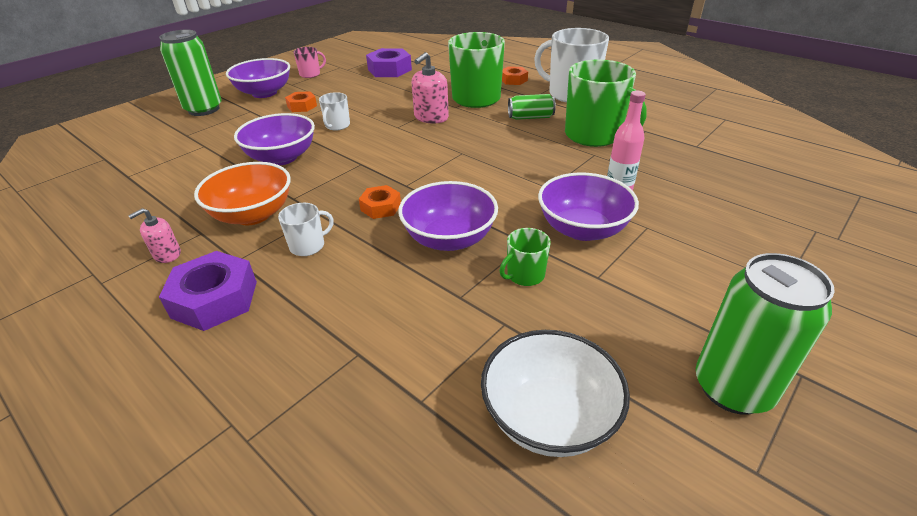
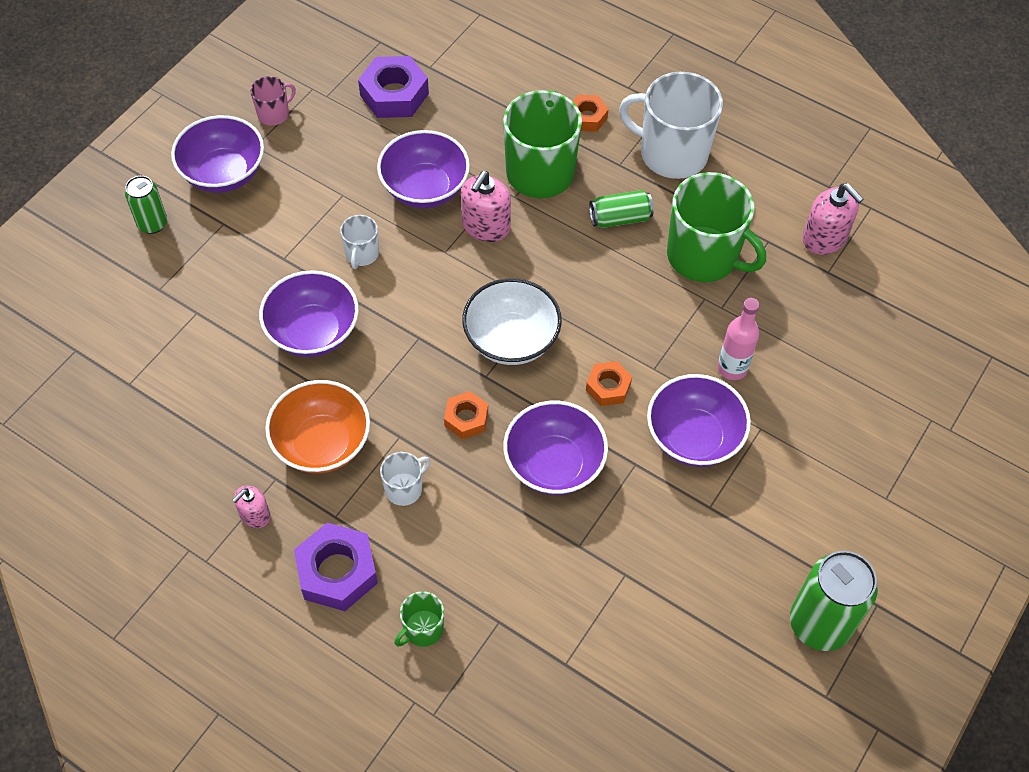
camera: 10 degrees left, 20 degrees up
(204, 109) = (152, 224): green can -> green can, size x0.57
(302, 106) = (294, 207): orange nut -> orange nut (608, 387)
(394, 102) = (425, 188): none -> purple bowl
(525, 275) = (638, 511): green mug -> green mug (422, 629)
(549, 417) = (671, 667): white bowl -> white bowl (511, 340)
(690, 131) = (824, 238): none -> pink soap dispenser

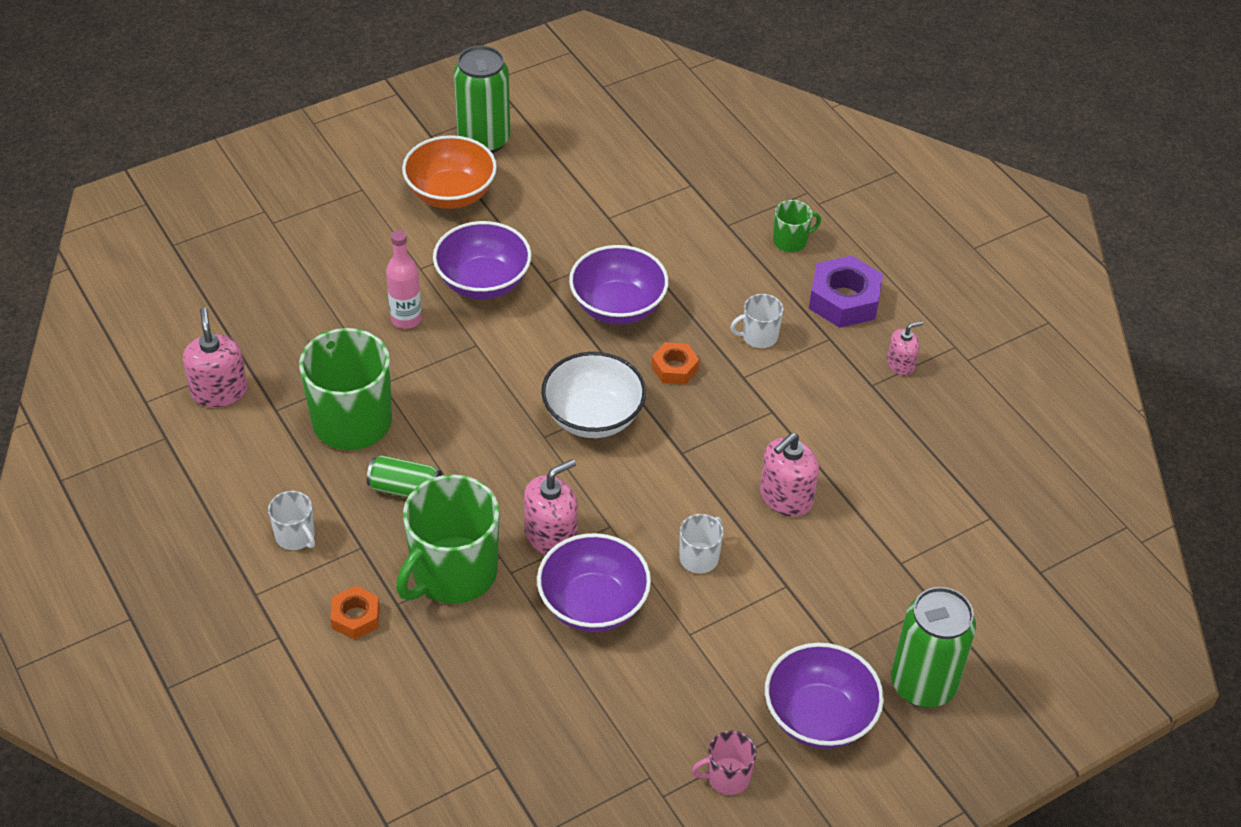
camera: 155 degrees left, 10 degrees down
(152, 224) = (923, 684): green can -> green can, size x1.75
(313, 332) = (785, 497): purple bowl -> pink soap dispenser
(322, 444) = (818, 396): orange bowl -> orange bowl (451, 194)
(394, 94) = (564, 743): purple nut -> none
(608, 387) = (529, 345): orange nut -> none
(671, 153) = (296, 536): white mug -> white mug, size x0.47

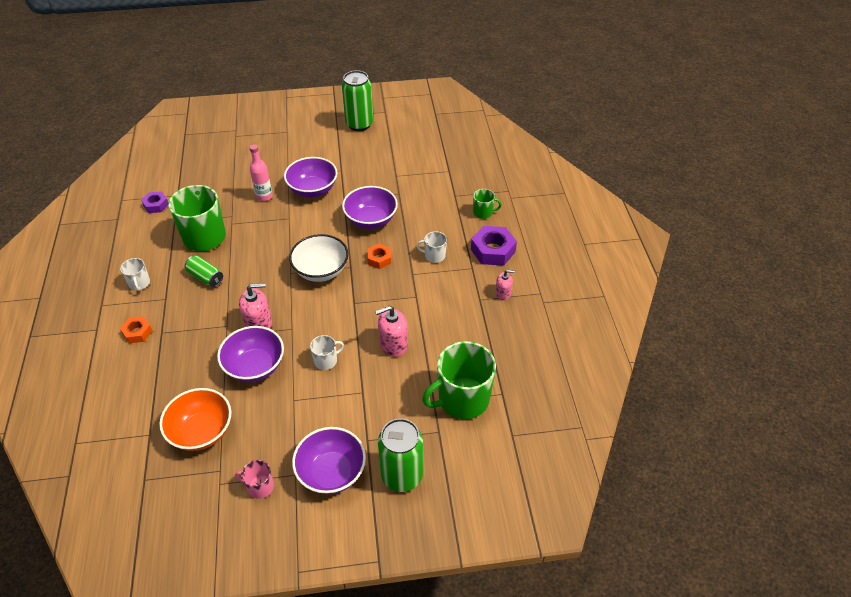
camera: 25 degrees right, 0 degrees up
(219, 391) = (156, 205): pink soap dispenser -> purple nut
(451, 194) = (326, 144): orange bowl -> orange bowl (201, 431)
(453, 573) = (198, 326): green mug -> green mug (462, 399)

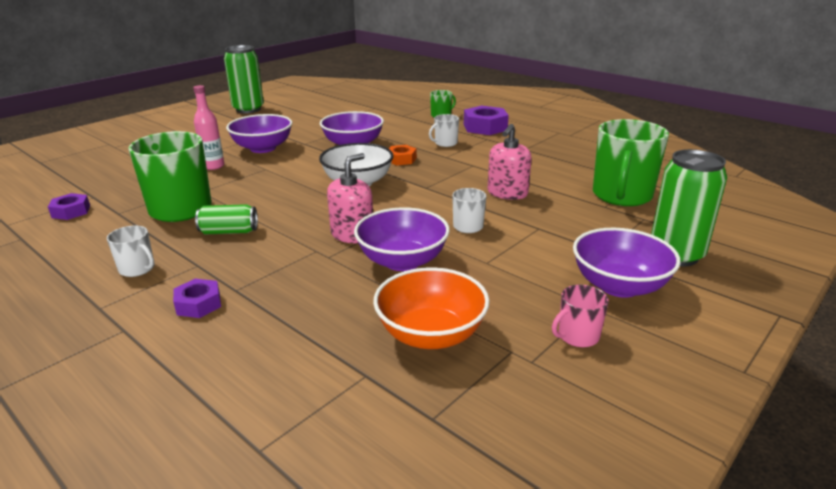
camera: 40 degrees left, 20 degrees down
(137, 332) = (198, 304): orange nut -> purple nut
(503, 293) = (534, 141): pink soap dispenser -> none

